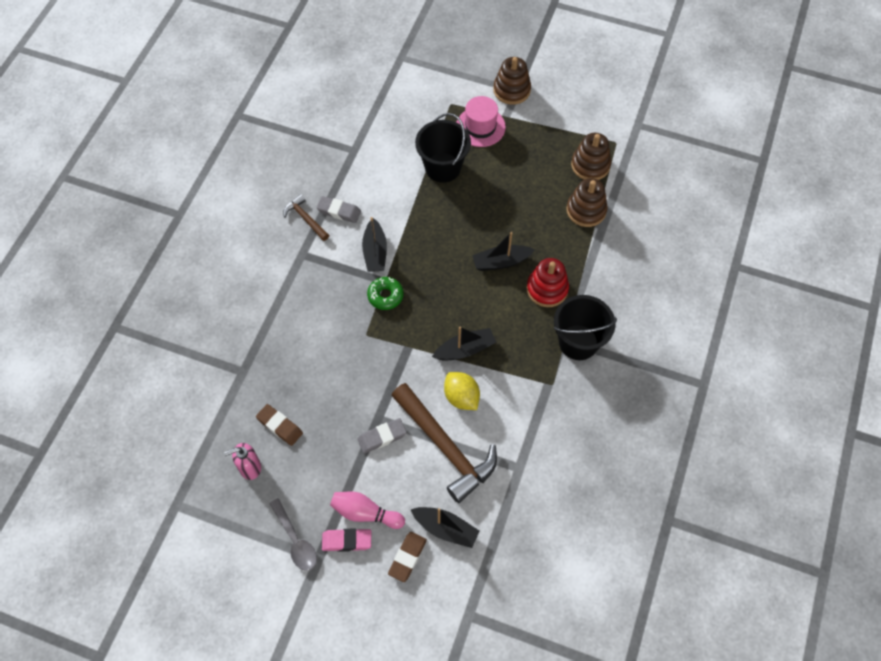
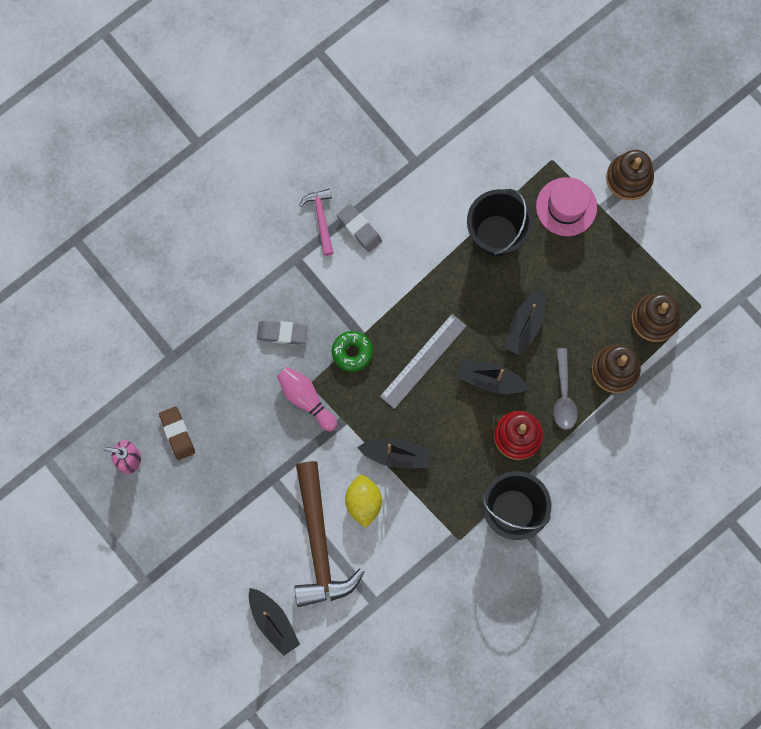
camera: 30 degrees right, 15 degrees up
(295, 540) = (134, 554): grey spoon -> grey spoon (563, 395)
(305, 218) = (321, 218): brown hammer -> pink hammer
(347, 541) = (178, 581): pink eraser -> none
(365, 513) = (209, 565): pink bowling pin -> pink bowling pin (306, 399)
(375, 252) = (369, 297): black boat -> black boat (525, 326)
(382, 437) = (265, 499): grey eraser -> grey eraser (282, 333)
(407, 557) = (224, 628): brown eraser -> none
(443, 274) = (423, 361): none -> grey ruler

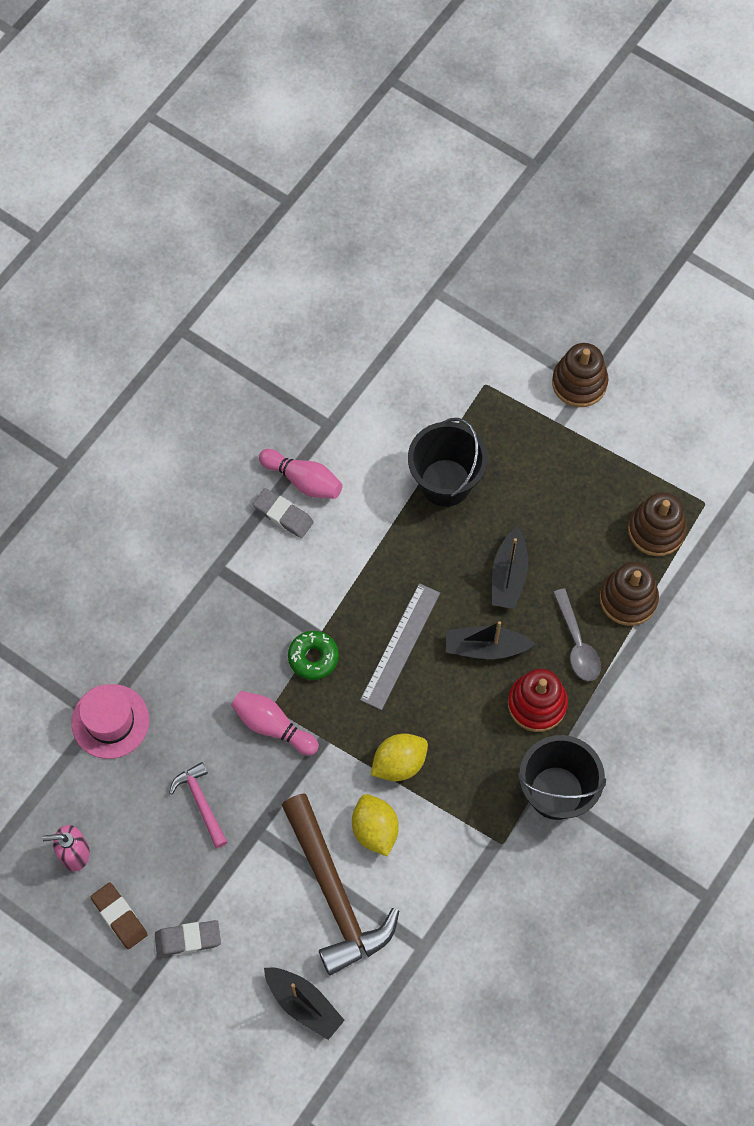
camera: 15 degrees left, 10 degrees down
(177, 434) = (126, 807): brown eraser -> brown eraser (119, 916)
(282, 333) = (223, 656): grey eraser -> grey eraser (188, 939)
(321, 218) = (235, 514): pink hammer -> pink hammer (201, 802)
(383, 204) = (303, 480): none -> pink bowling pin
(396, 455) = (399, 763): black boat -> yellow lemon
(566, 207) = (517, 431): pink hat -> pink hat (110, 721)

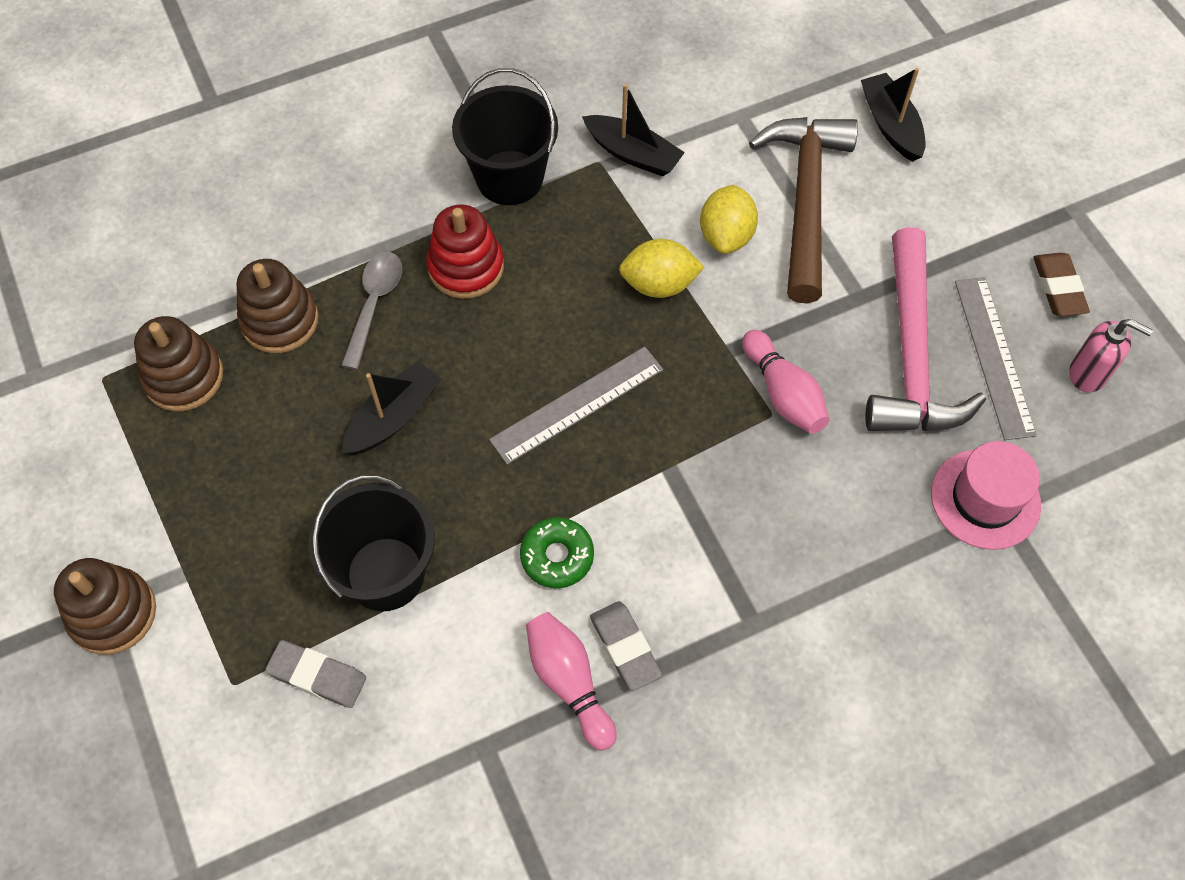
camera: 150 degrees left, 5 degrees down
(144, 832) = (994, 356): none -> grey ruler
(188, 939) = (988, 233): grey eraser -> grey eraser (317, 676)
(201, 802) = (911, 355): pink hammer -> pink hammer, size x2.03
(313, 657) = (690, 445): green donut -> green donut (557, 556)
(485, 647) = (479, 352): black boat -> black boat (633, 154)

